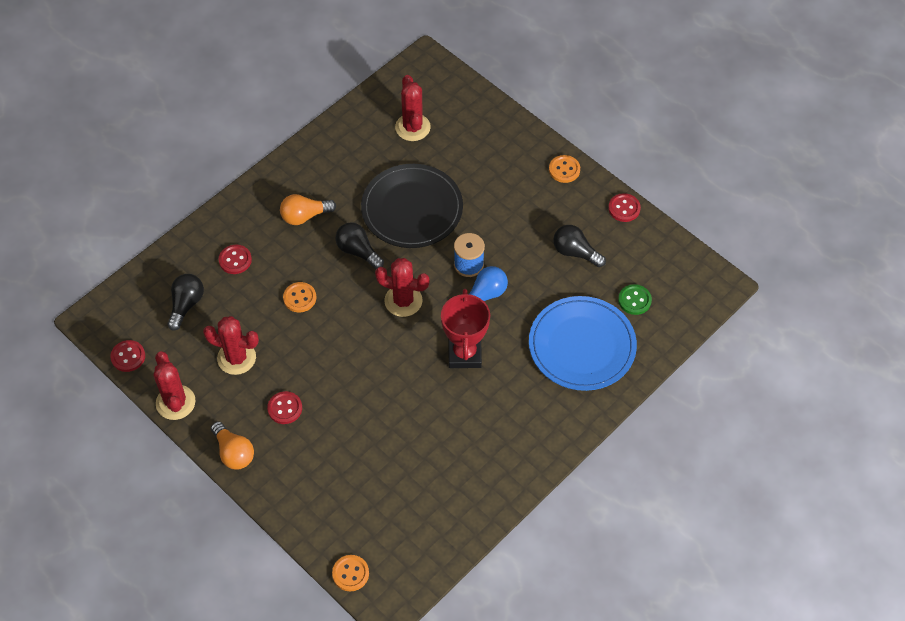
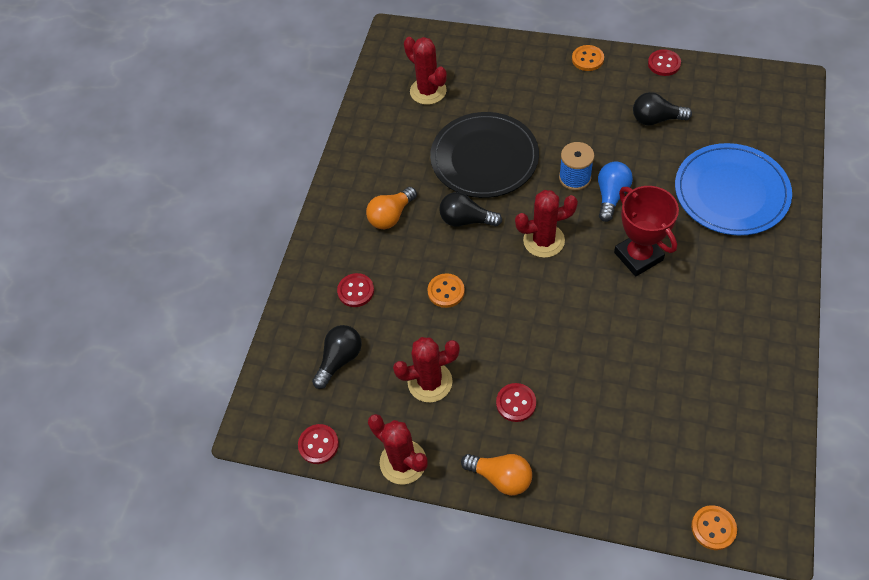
camera: 25 degrees left, 0 degrees up
(186, 305) = (339, 359): black light bulb -> black light bulb turned 45 degrees clockwise
(634, 300) = (739, 131): green button -> none

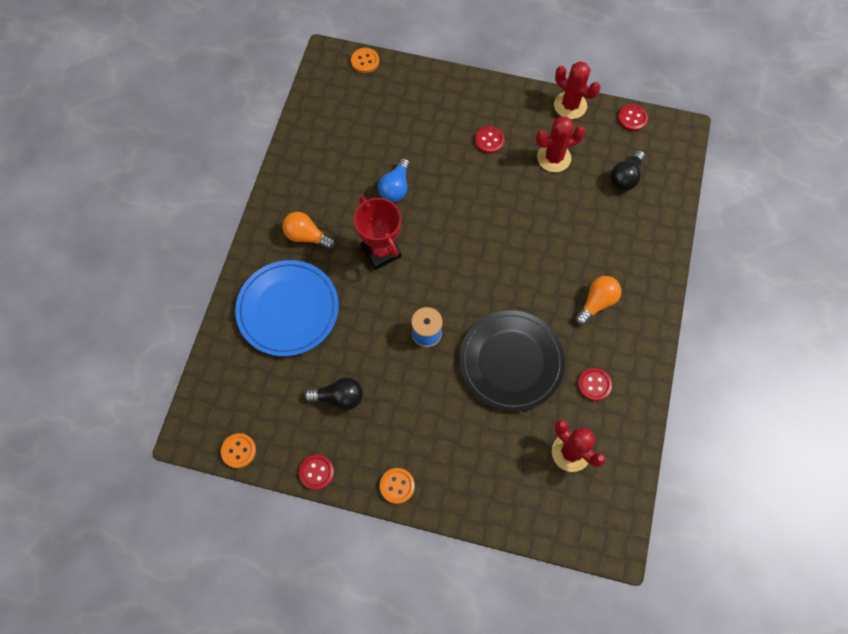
camera: 175 degrees right, 10 degrees up
(356, 291) = (620, 233): red button -> red button (594, 384)
(446, 291) = (544, 229): orange button -> orange button (238, 451)
(466, 220) = (528, 294): black light bulb -> none
(501, 477) = (501, 94): orange light bulb -> orange light bulb (307, 236)
(543, 240) = (460, 270): red cactus -> none
(611, 196) = (395, 312): blue light bulb -> blue light bulb (395, 188)

